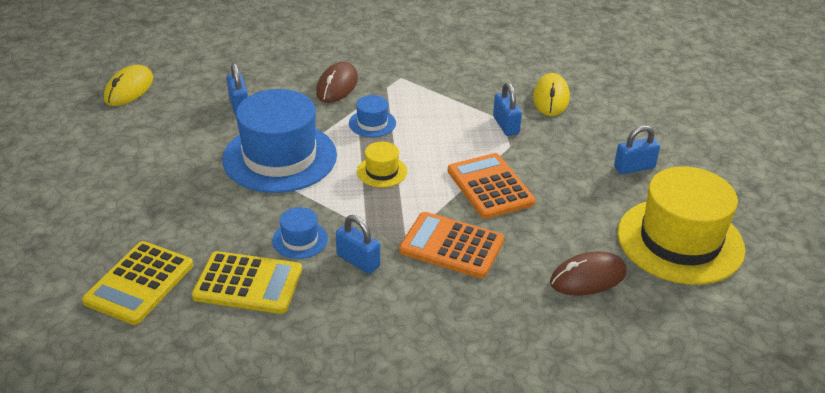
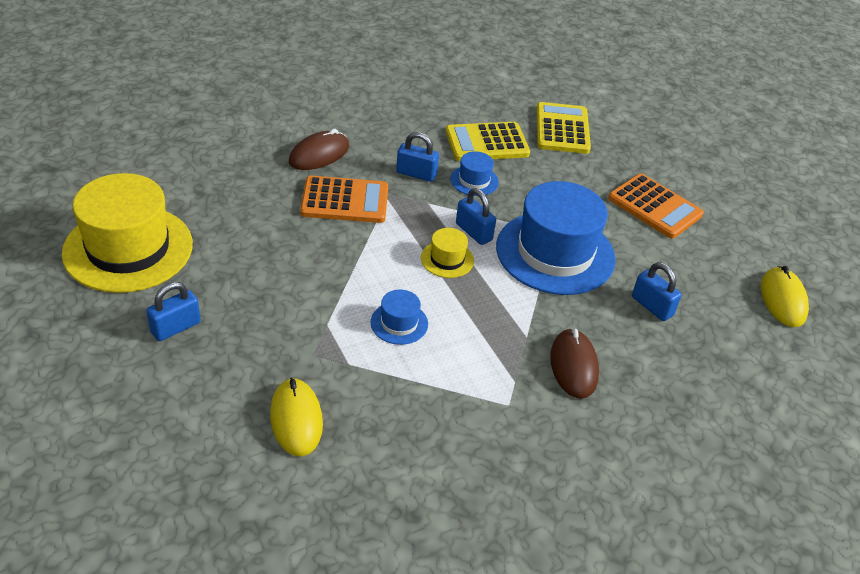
camera: 155 degrees right, 5 degrees up
(372, 123) = (495, 318): blue hat -> blue hat (399, 323)
(490, 187) = (331, 266): orange calculator -> orange calculator (655, 207)
(506, 125) = (341, 354): blue padlock -> blue padlock (473, 232)
(588, 277) = (217, 197): brown mouse -> brown mouse (319, 154)

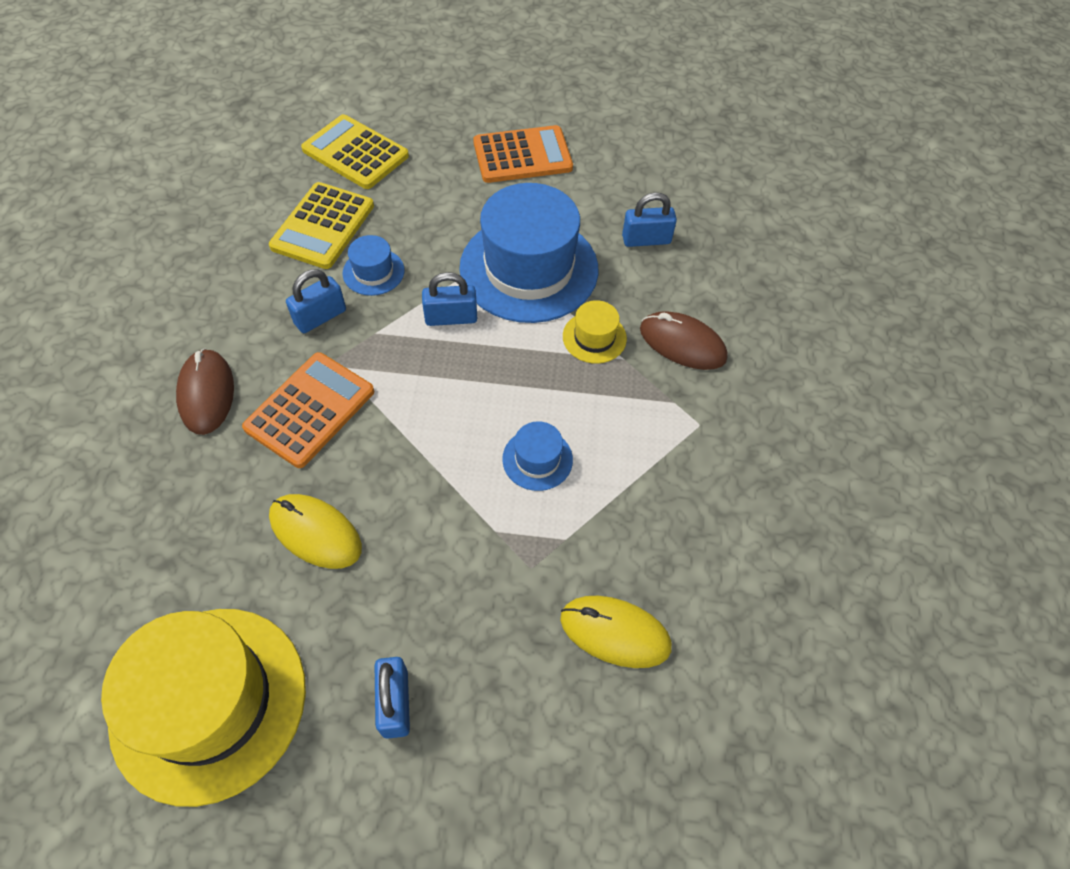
camera: 55 degrees left, 15 degrees up
(447, 259) = (474, 364): yellow hat -> yellow hat (594, 337)
(783, 299) = (695, 147): yellow mouse -> yellow mouse (315, 532)

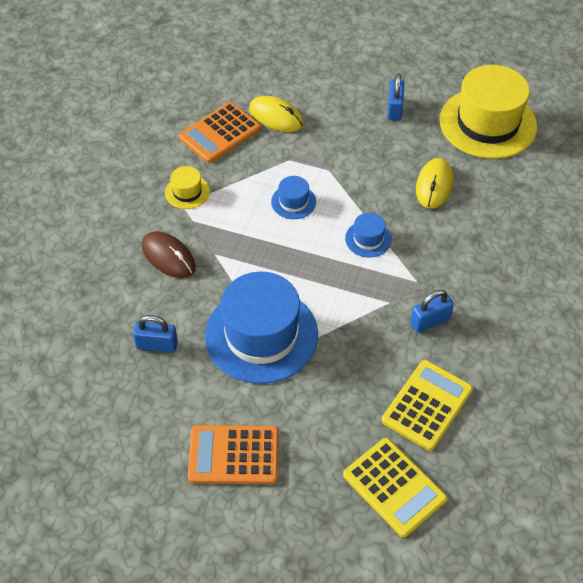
camera: 165 degrees left, 5 degrees down
(207, 393) = (509, 277): brown mouse -> none
(310, 410) = (437, 255): orange calculator -> orange calculator (220, 133)
(315, 532) = (434, 185): yellow mouse -> yellow mouse turned 60 degrees clockwise
(373, 272) = (386, 353): blue hat -> blue hat (368, 239)
(451, 318) = (331, 304): blue padlock -> none
(594, 337) = (229, 272): yellow hat -> yellow hat (187, 192)

